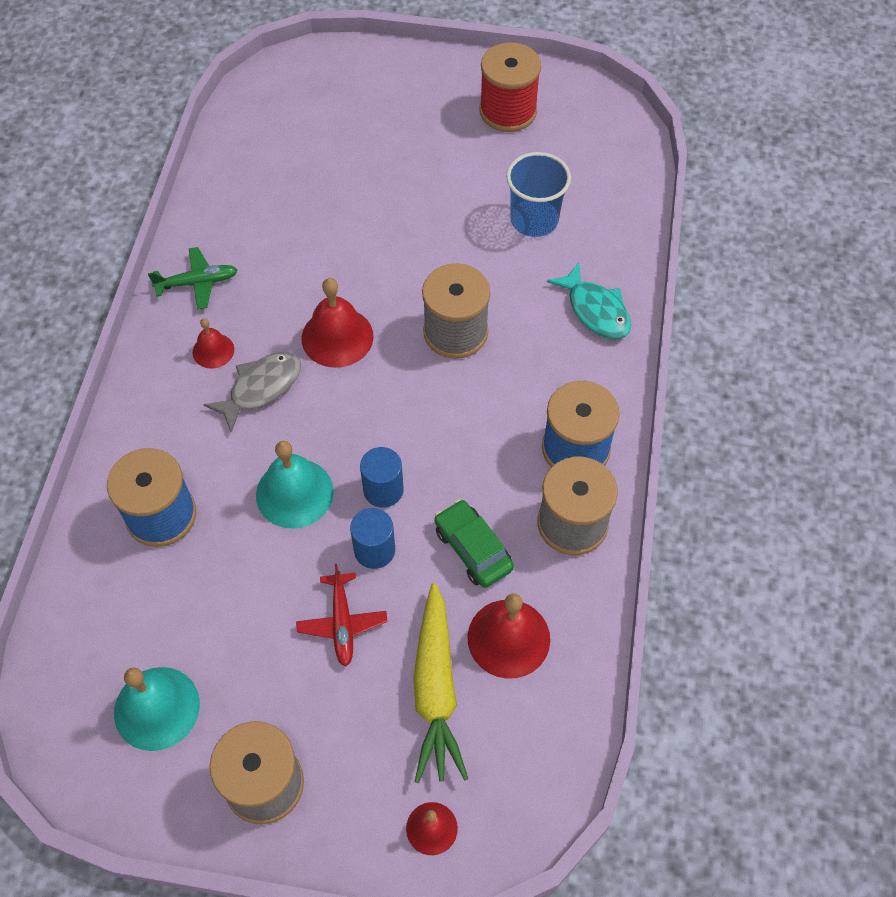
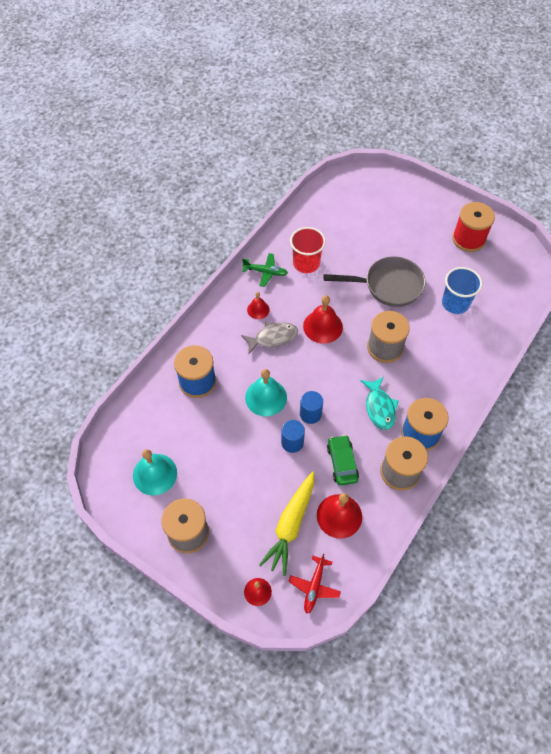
camera: 25 degrees right, 0 degrees up
(261, 243) = (306, 263): none -> red cup
(342, 622) = (260, 471): red plane -> red plane (314, 586)
(415, 230) = (388, 285): none -> grey pan
(595, 310) = (466, 365): turquoise fish -> turquoise fish (379, 407)

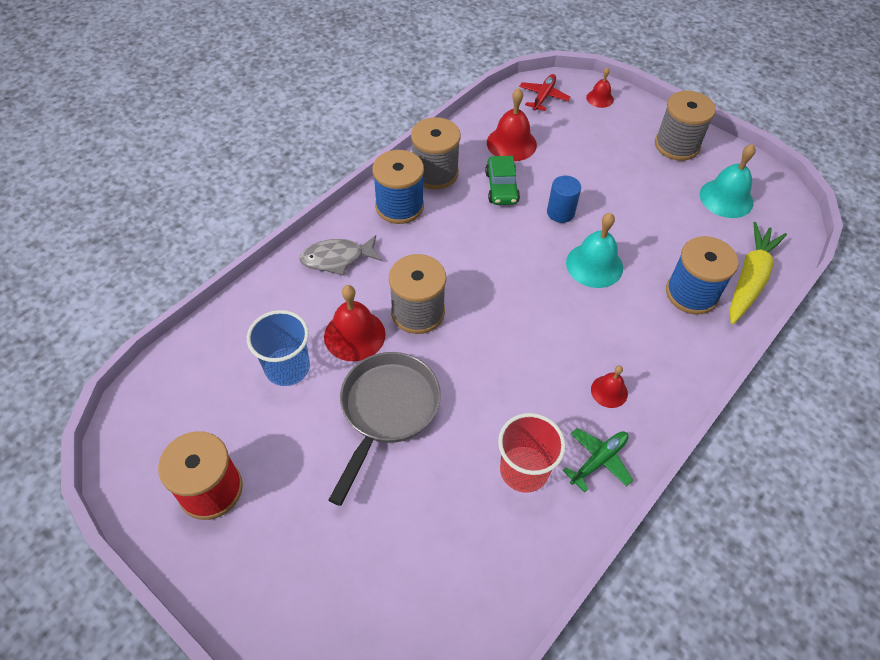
camera: 175 degrees left, 5 degrees down
(265, 272) = (598, 461): green plane -> green plane turned 120 degrees clockwise
(273, 338) = (584, 343): grey fish -> grey fish (337, 258)
(291, 525) = (565, 141): yellow carrot -> yellow carrot (749, 279)
(310, 414) = (535, 240): blue cylinder -> none
(323, 326) = (506, 353): red bell -> red bell (354, 335)
(379, 407) = (443, 238): turquoise fish -> none
(388, 285) = (386, 410): grey pan -> grey pan turned 105 degrees clockwise

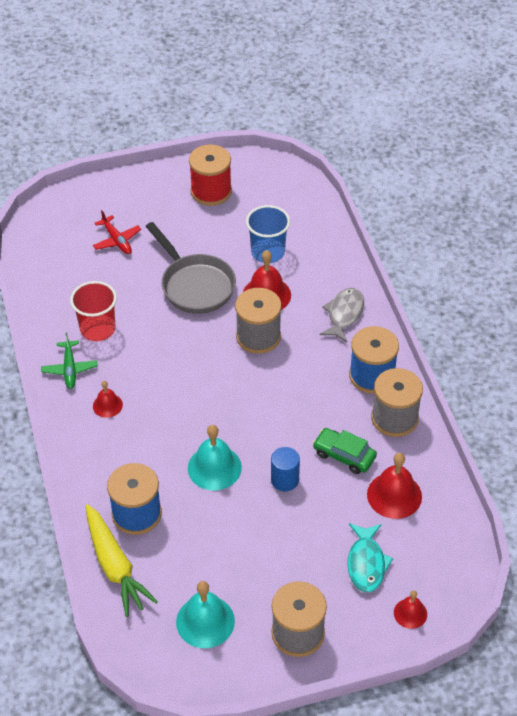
camera: 125 degrees right, 5 degrees down
(543, 97) = (444, 563): red plane -> red plane (116, 240)
(585, 134) = (366, 563): none -> turquoise fish

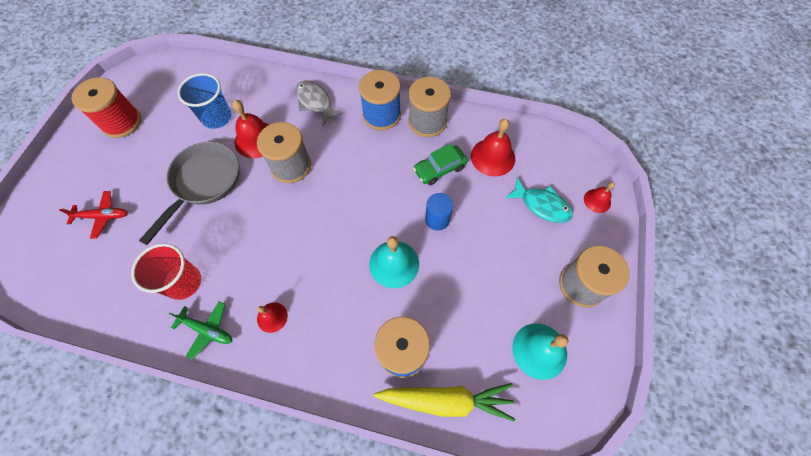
camera: 60 degrees left, 15 degrees up
(195, 285) = (204, 182): grey pan -> grey pan turned 60 degrees counterclockwise

